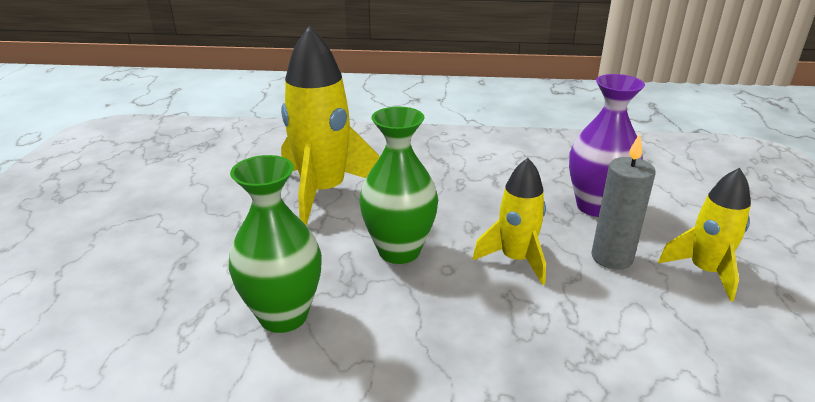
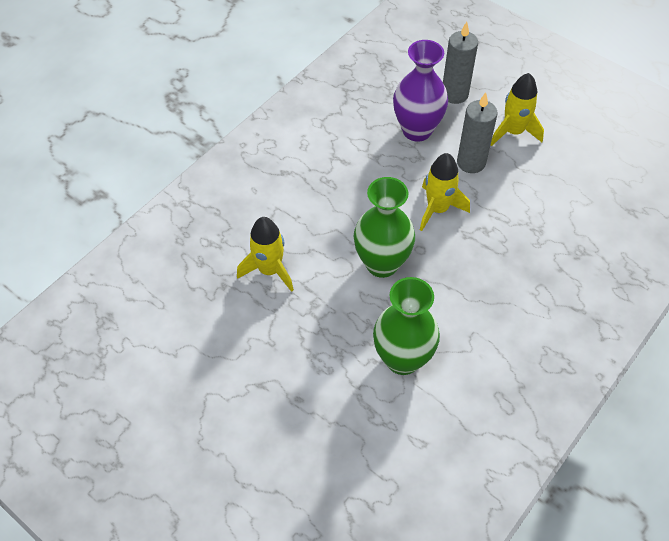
camera: 55 degrees left, 25 degrees up
(323, 192) = (270, 270): yellow rocket -> yellow rocket, size x0.59
(680, 211) = (454, 94): none -> grey candle

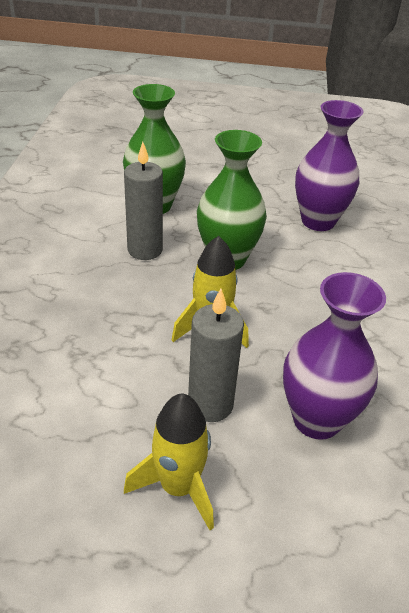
camera: 145 degrees right, 15 degrees down
(270, 270) = (318, 221): yellow rocket -> purple vase
(454, 94) = (316, 516): grey candle -> grey candle (145, 250)

